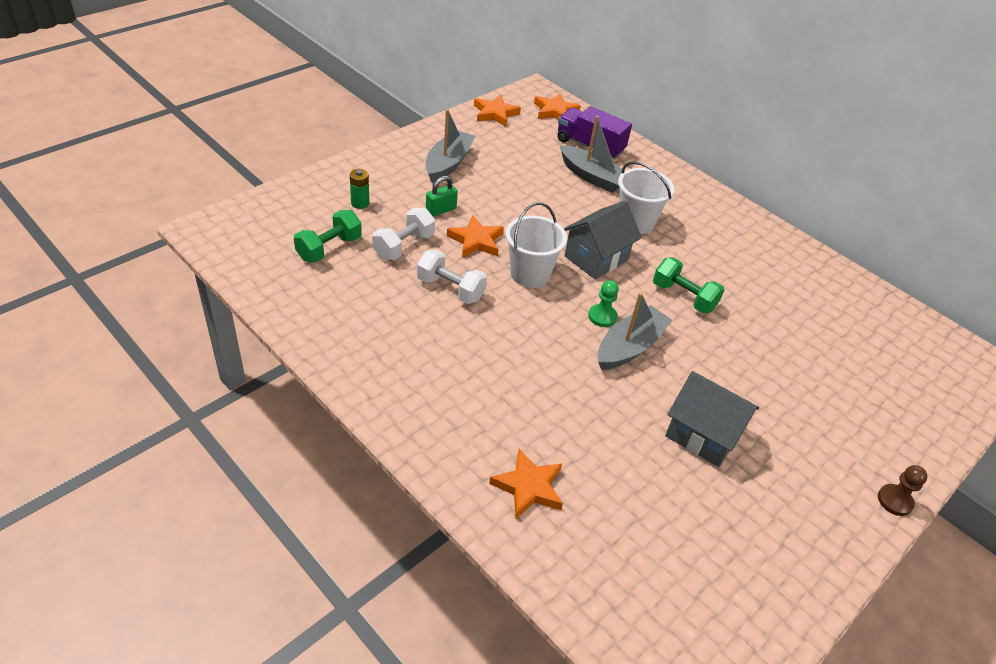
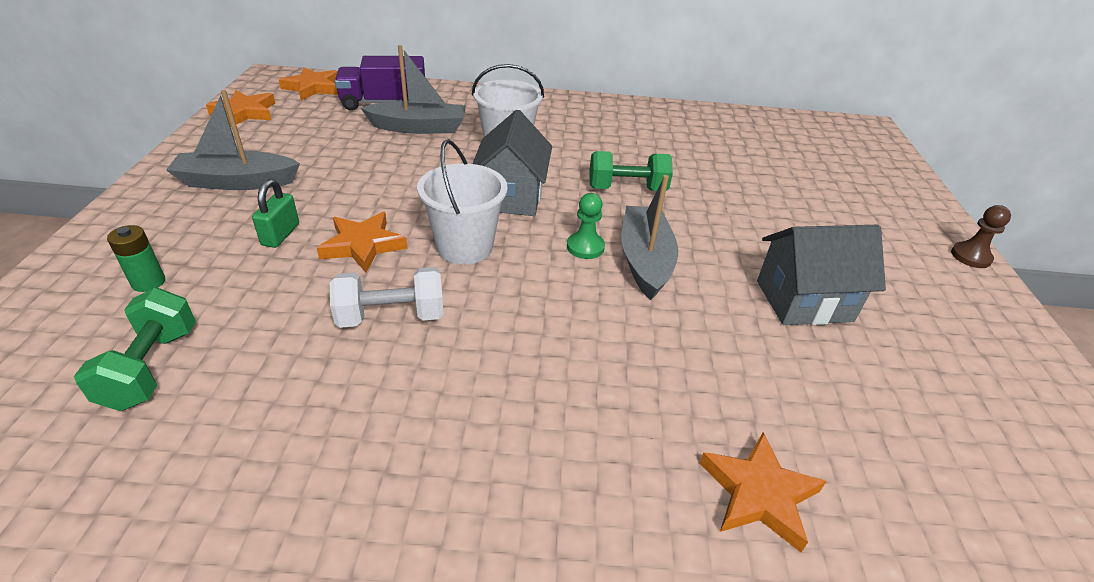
camera: 40 degrees left, 5 degrees down
(404, 246) = (272, 301): white dumbbell -> none
(448, 164) = (237, 182): grey boat -> grey boat turned 75 degrees counterclockwise

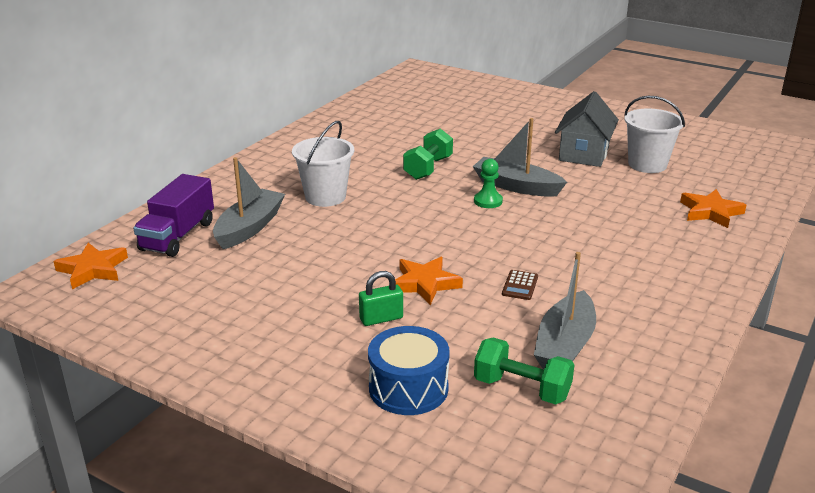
camera: 60 degrees left, 10 degrees down
(148, 282) = (408, 388): green battery -> blue drum
(237, 182) = (269, 333): grey boat -> grey boat (564, 345)
(244, 112) = (112, 317): orange star -> none
(280, 234) = (381, 318): green padlock -> green padlock turned 60 degrees counterclockwise
(391, 316) = (520, 285): white dumbbell -> brown calculator
(465, 247) = (457, 243): white bucket -> white bucket (647, 164)
(511, 196) = (402, 212): grey house -> none
(970, 256) = (574, 99): brown pawn -> none

